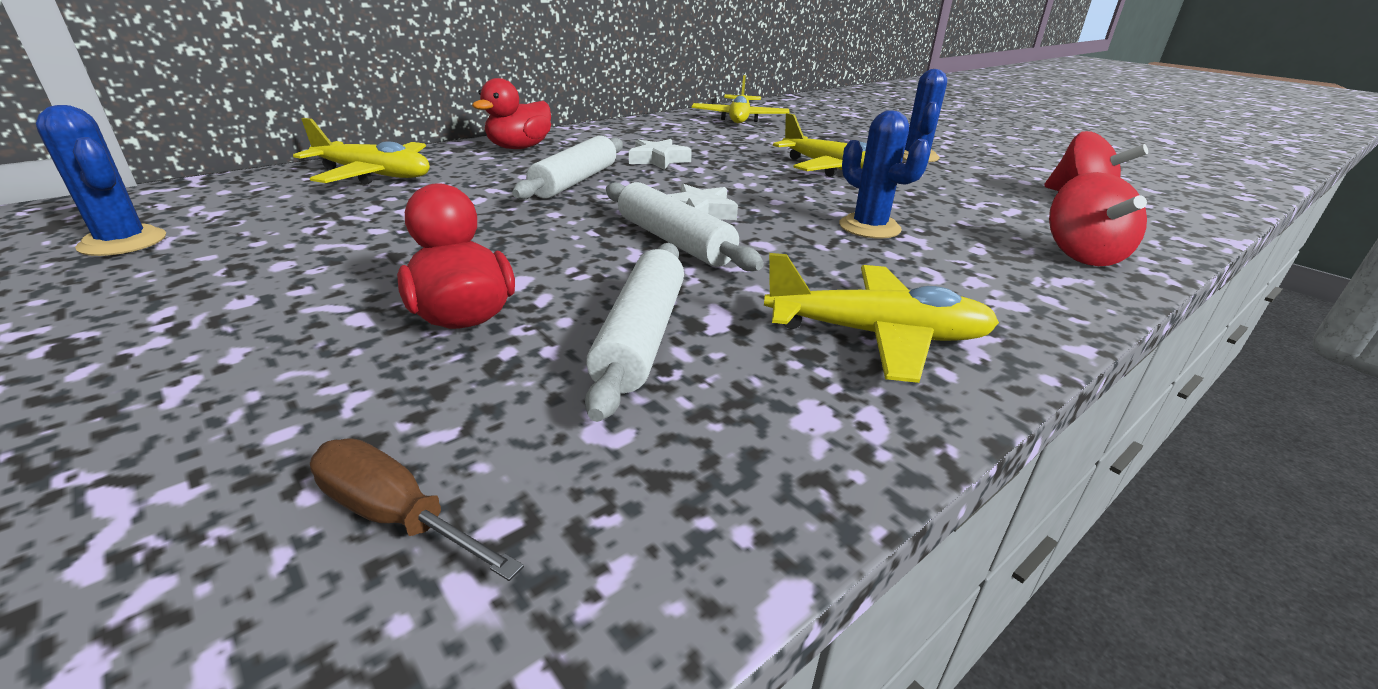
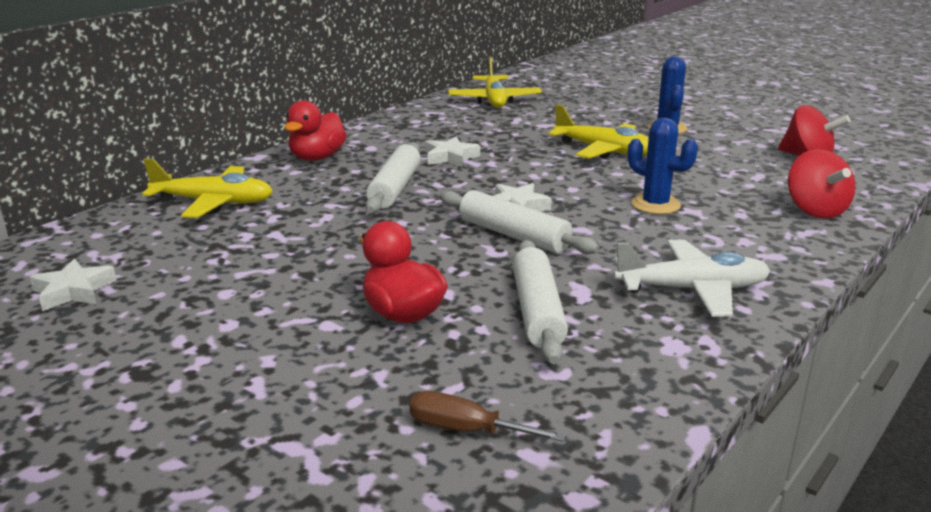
camera: 10 degrees left, 5 degrees down
(123, 242) = (73, 291): blue cactus -> white star
(876, 335) = (692, 290): yellow plane -> white plane

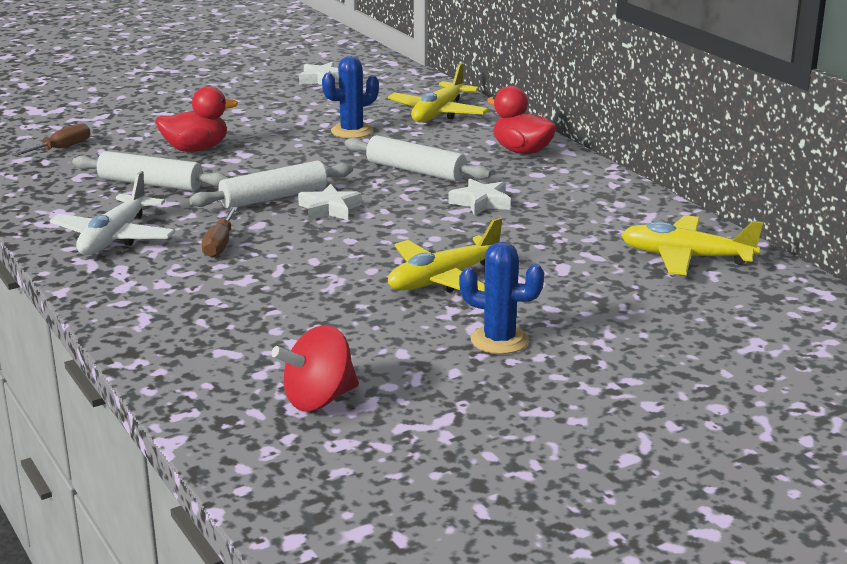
camera: 110 degrees right, 0 degrees up
(643, 235) = (220, 244): none -> brown screwdriver
(655, 205) = (274, 266): blue cactus -> blue cactus (352, 131)
(815, 210) = (179, 341): red spinning top -> none

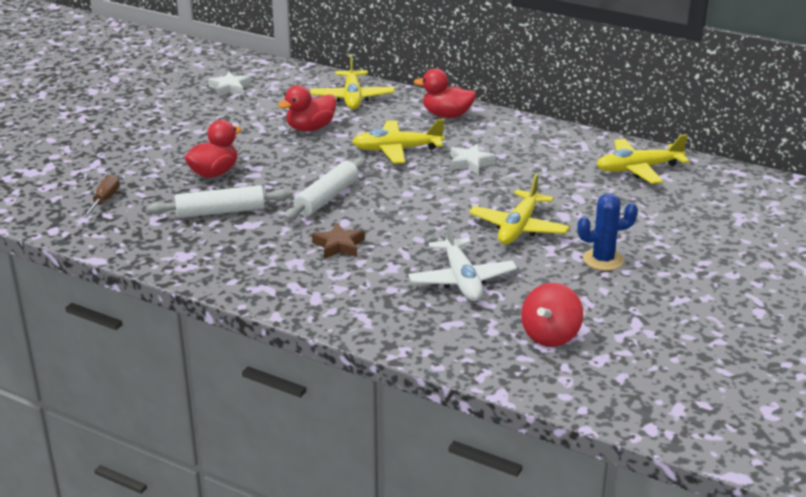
camera: 30 degrees left, 5 degrees up
(114, 238) = (255, 263): white plane -> white plane (461, 280)
(220, 244) = (339, 246): brown screwdriver -> brown star
(329, 209) = (377, 196): white star -> none
(352, 131) = (310, 128): blue cactus -> red duck
(416, 171) = (397, 150): white rolling pin -> yellow plane

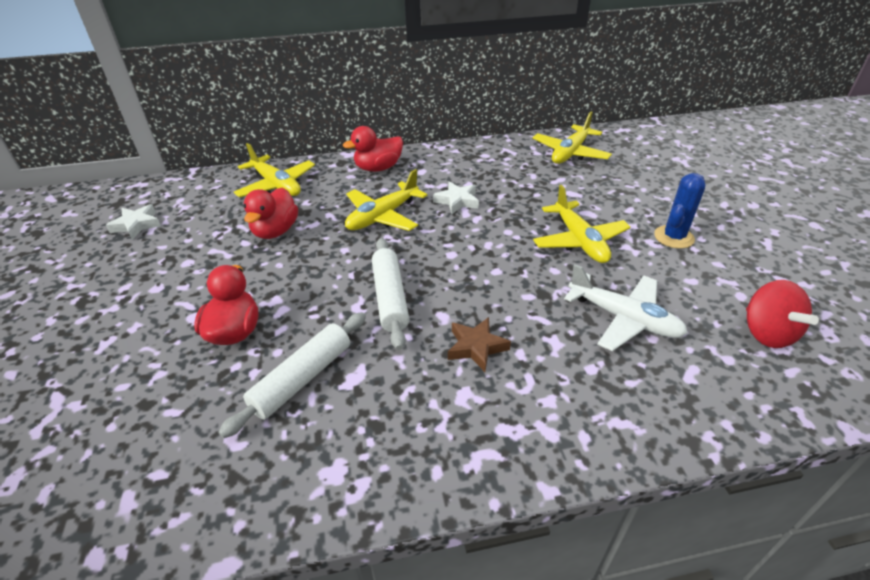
camera: 40 degrees left, 10 degrees up
(105, 200) = (129, 451): brown screwdriver -> none

